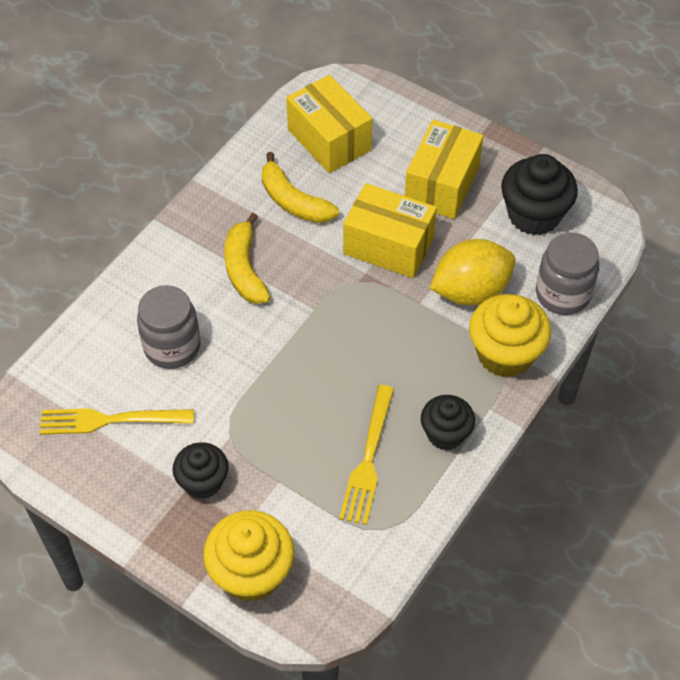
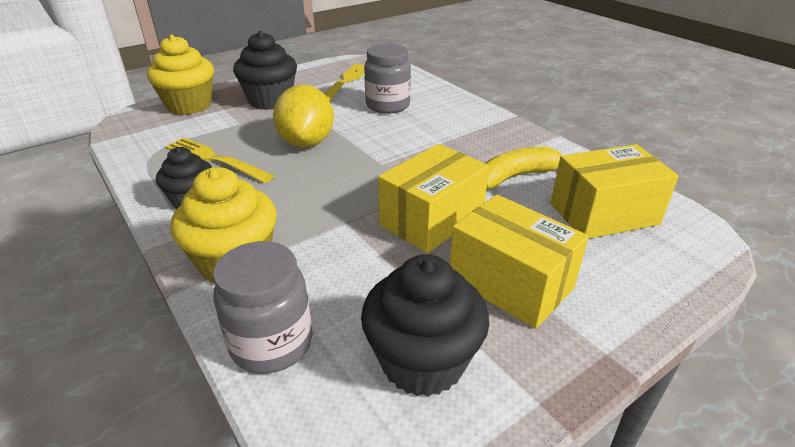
camera: 110 degrees right, 20 degrees down
(203, 482) = (270, 101): black cupcake -> black cupcake, size x1.54
(245, 269) = (444, 141): yellow banana -> none
(470, 291) = (335, 261): yellow lemon -> yellow lemon (306, 142)

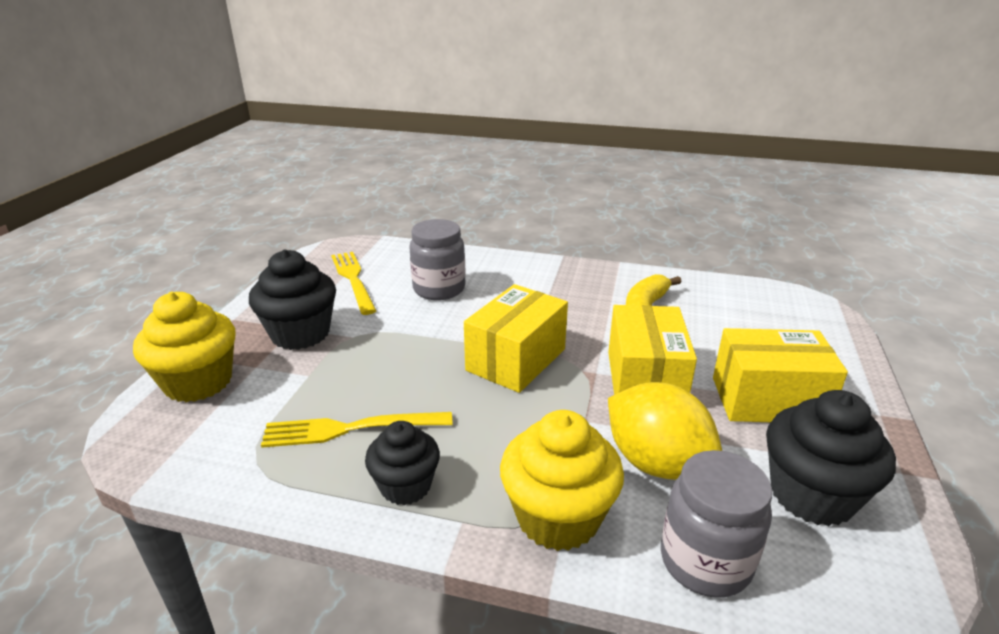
camera: 40 degrees left, 5 degrees down
(306, 142) = (422, 362): yellow lemon -> yellow lemon (656, 463)
(603, 214) = (739, 314): yellow box -> yellow box (516, 359)

